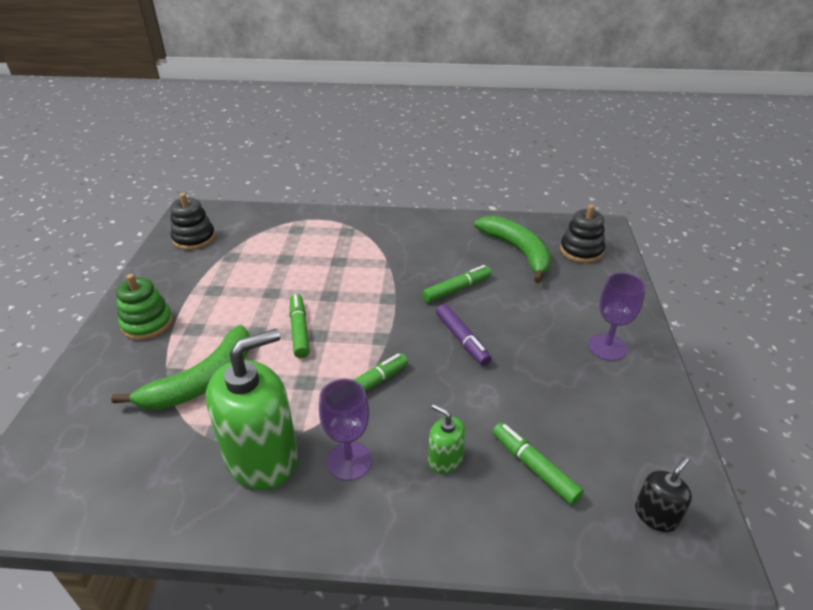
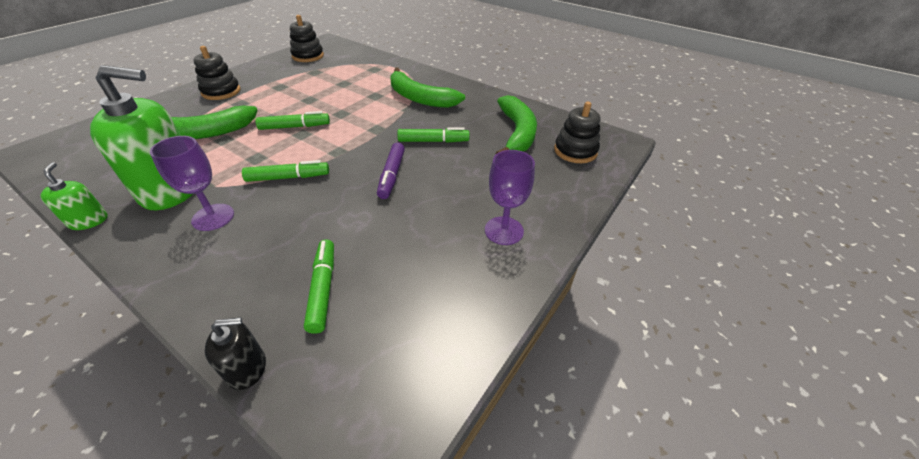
camera: 30 degrees right, 5 degrees up
(147, 324) = (221, 92): green stacking toy -> black stacking toy
(299, 330) = (294, 127): green marker -> green marker turned 60 degrees clockwise
(388, 247) = (420, 98): none -> green banana
(445, 459) = (271, 248): green soap dispenser -> green soap dispenser (88, 221)
(655, 515) = (369, 386): black soap dispenser -> black soap dispenser (247, 368)

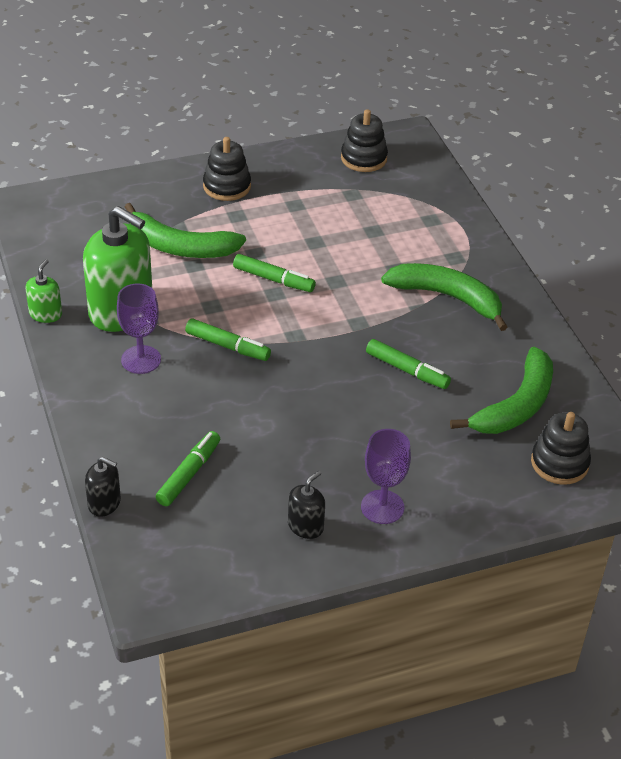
camera: 35 degrees right, 0 degrees up
(392, 175) = (327, 392): purple marker -> none
(420, 98) = (447, 297): green banana -> green banana turned 135 degrees clockwise
(462, 277) = (305, 526): none -> black soap dispenser

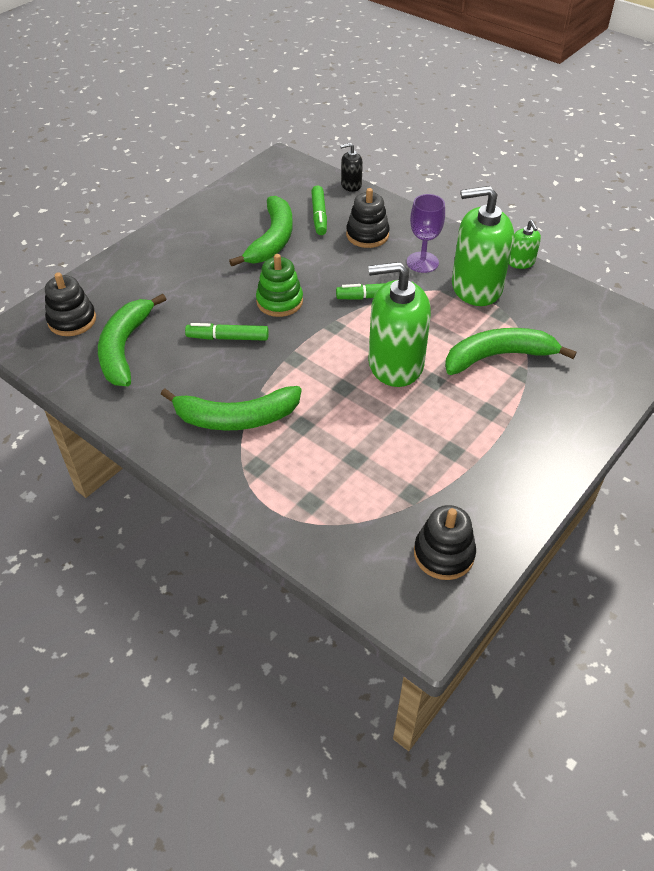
camera: 150 degrees right, 5 degrees up
(227, 186) = (532, 438): black stacking toy -> black stacking toy (367, 235)
(273, 279) = (395, 364): green marker -> green soap dispenser
(273, 465) = (272, 240): none -> green banana
(305, 526) = (224, 219): black soap dispenser -> none
(327, 384) = (279, 301): none -> green stacking toy
(382, 507) = (184, 246): purple goblet -> none

